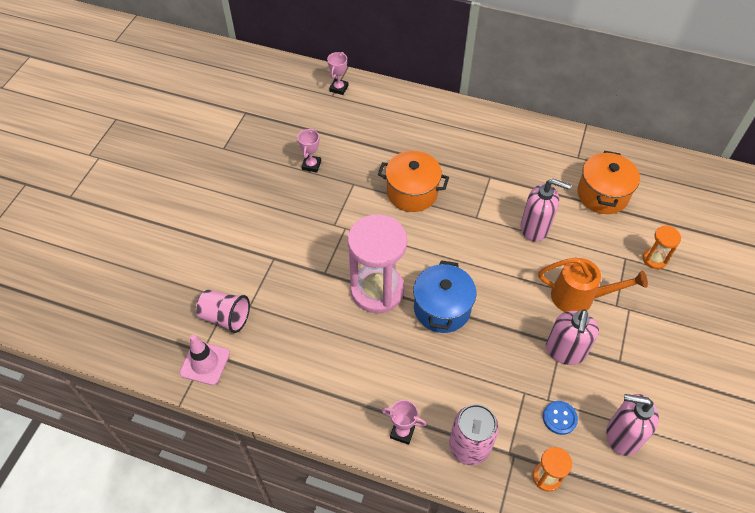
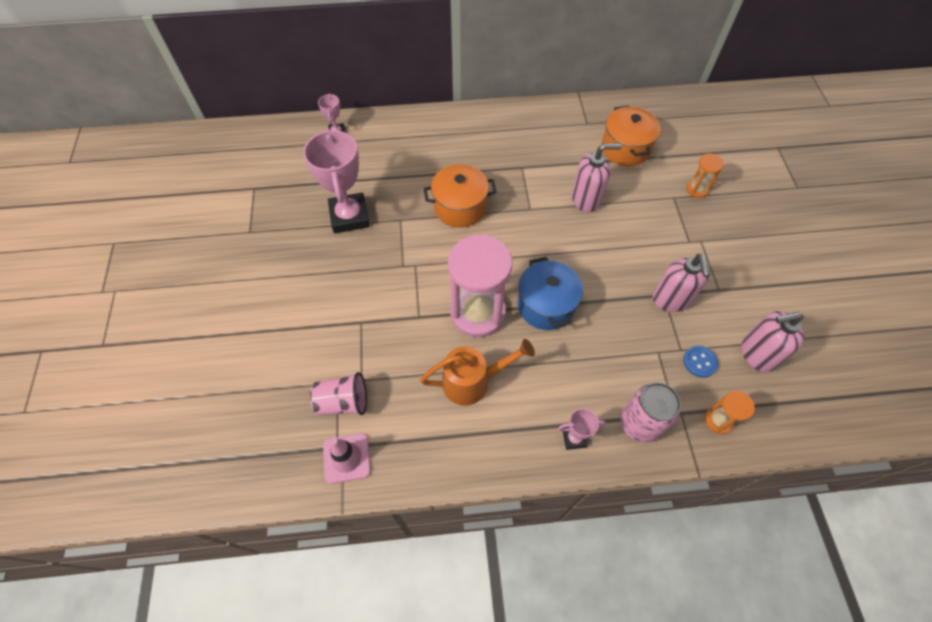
camera: 25 degrees left, 5 degrees up
(311, 165) = (349, 216): pink trophy -> pink trophy, size x2.12
(579, 297) = (656, 247): orange watering can -> orange watering can (473, 382)

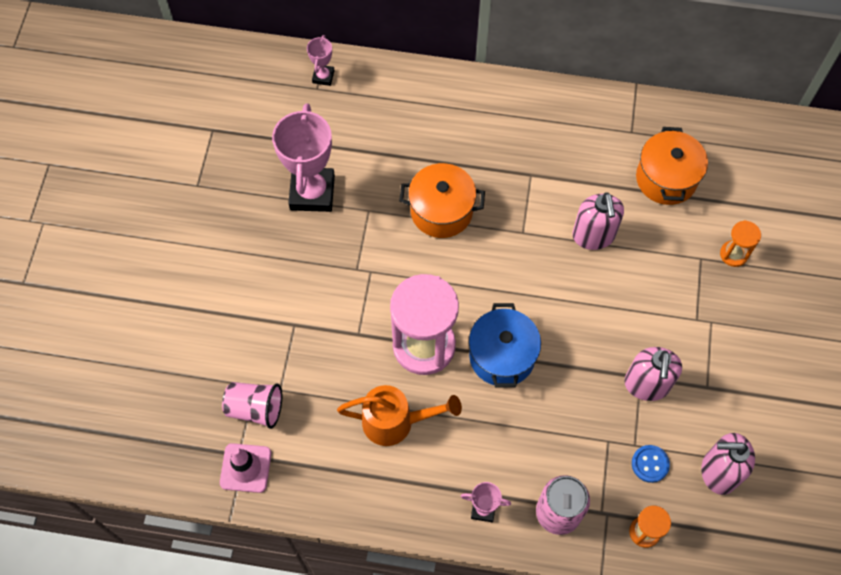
camera: 15 degrees right, 5 degrees up
(586, 199) = (593, 235): pink soap dispenser -> pink soap dispenser turned 75 degrees clockwise

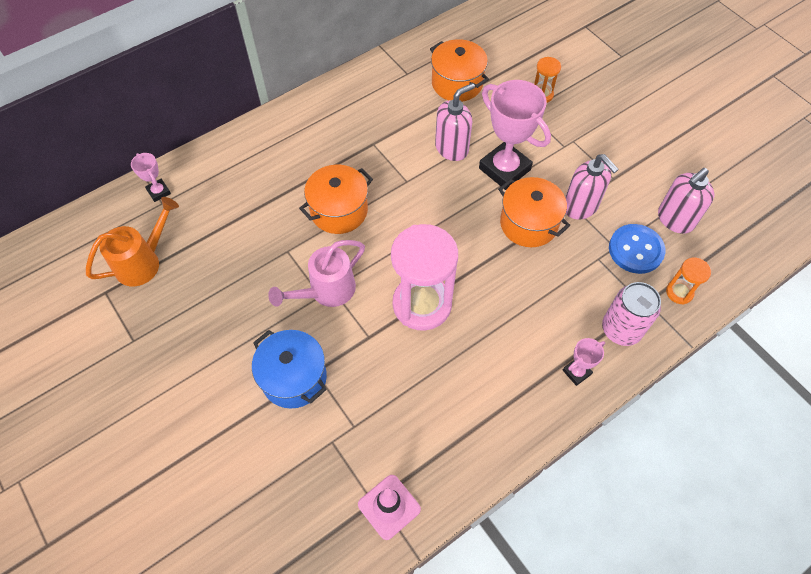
camera: 45 degrees left, 5 degrees down
(255, 408) = (350, 457): pink cup -> none
(312, 192) = (232, 272): pink trophy -> pink trophy (504, 169)
(364, 270) = (326, 291): none -> pink watering can
(395, 422) = (458, 371): orange watering can -> orange watering can (143, 262)
(502, 356) = (478, 266): blue pot -> blue pot (294, 378)
(583, 359) = (528, 224): none -> orange pot
(593, 235) = (452, 148): pink soap dispenser -> pink soap dispenser turned 75 degrees counterclockwise
(650, 464) = (635, 250): blue button -> blue button, size x1.68

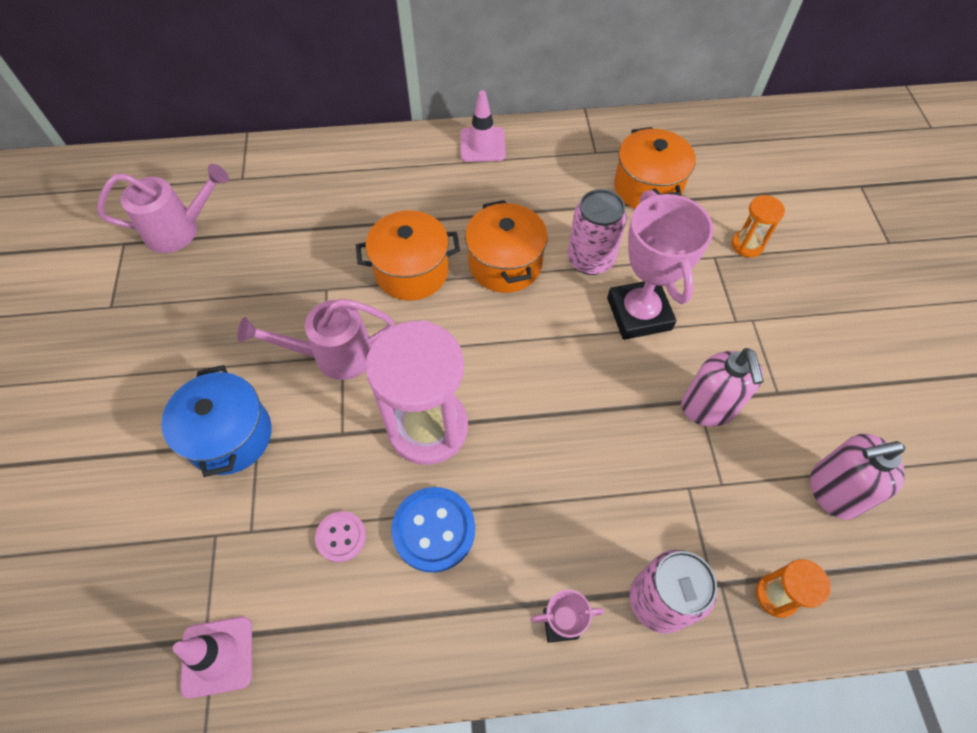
camera: 30 degrees right, 0 degrees up
(143, 262) = (180, 230): orange watering can -> pink watering can
(158, 192) = (247, 165): pink trophy -> none
(326, 101) = (482, 145): none -> pink traffic cone
(414, 397) = (341, 537): none -> pink button
(452, 148) = (590, 259): pink soap dispenser -> pink can
(528, 224) = (625, 396): orange pot -> orange pot (505, 264)
(635, 250) = (749, 503): blue button -> blue button (434, 530)

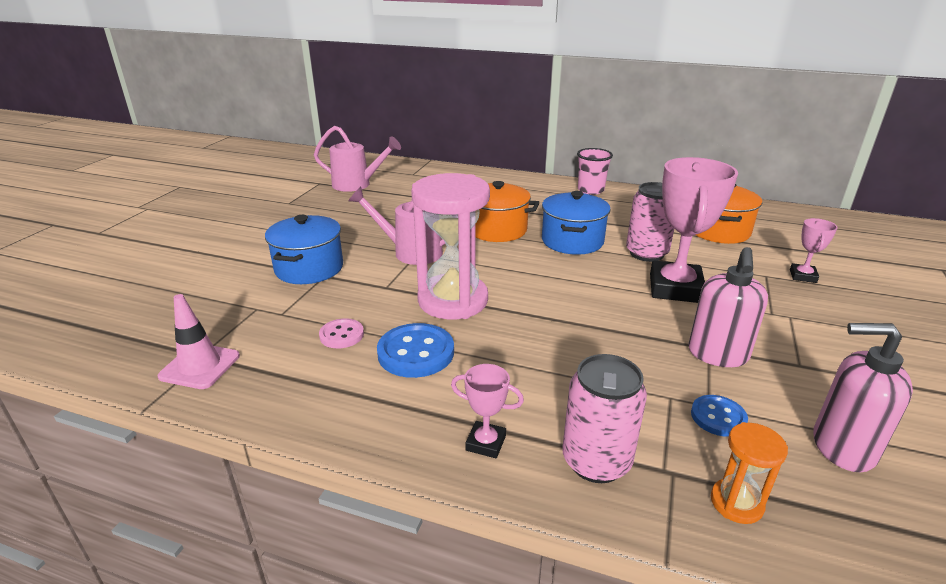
camera: 25 degrees right, 30 degrees down
(482, 145) = (590, 190): pink traffic cone -> pink cup
(505, 264) = (572, 241): orange pot -> blue pot
(734, 497) = (718, 417): none -> blue button
(747, 245) = (803, 276): orange hourglass -> pink trophy

